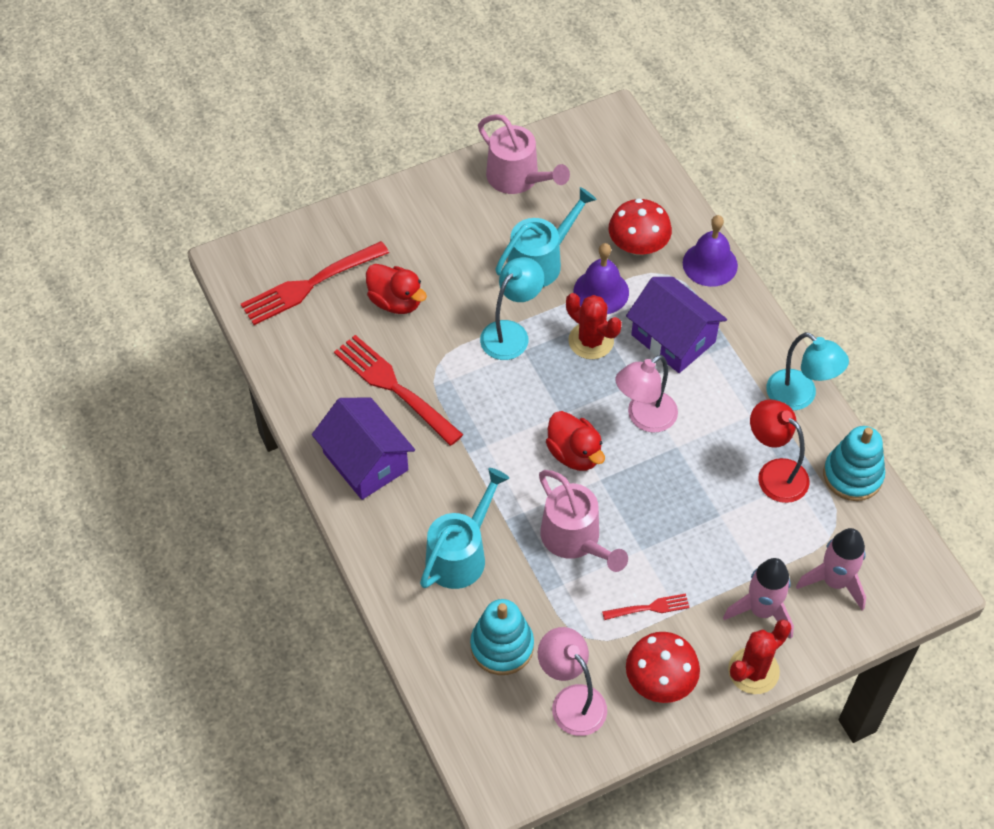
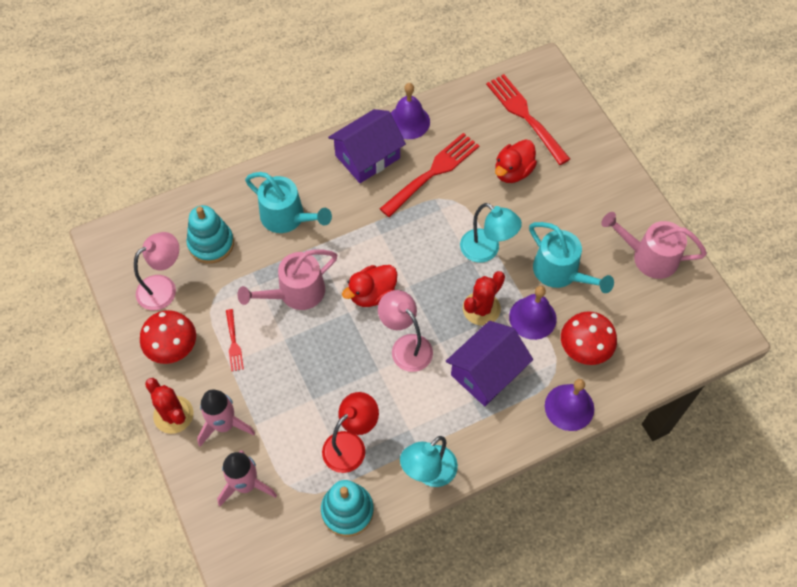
camera: 90 degrees right, 5 degrees up
(310, 414) = (408, 121): none -> purple bell
(518, 179) = (648, 256): pink watering can -> pink watering can turned 60 degrees clockwise

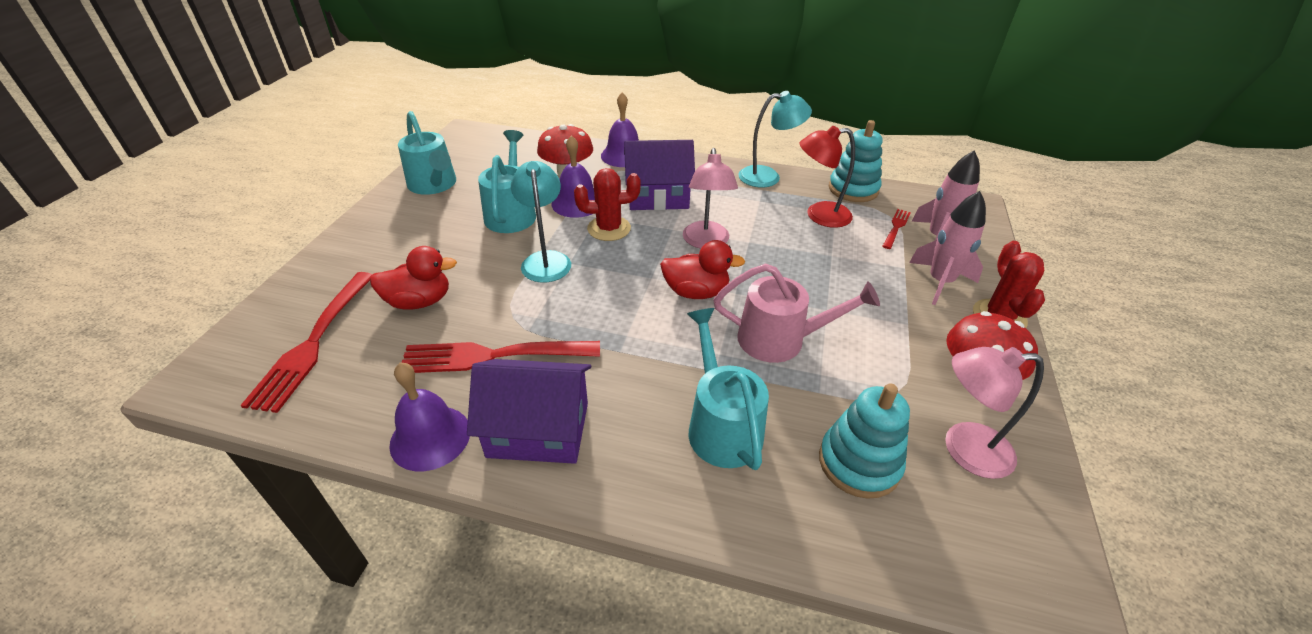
camera: 140 degrees left, 20 degrees down
(233, 342) = (890, 338): red fork -> red fork (896, 227)
(648, 256) = (434, 185): pink watering can -> turquoise watering can

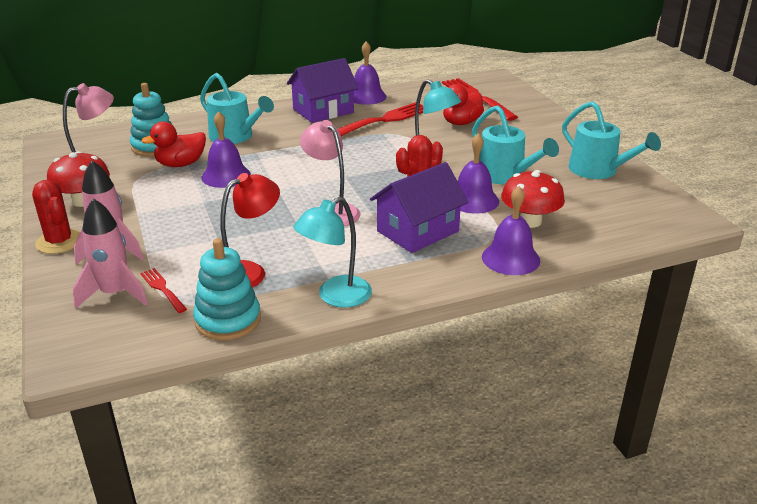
camera: 145 degrees right, 10 degrees down
(434, 185) = (598, 171): turquoise watering can -> turquoise watering can turned 150 degrees counterclockwise
(696, 292) = (305, 179): red duck -> red duck (180, 164)
(781, 340) = (226, 176): pink watering can -> purple bell
(896, 227) = (163, 289): red fork -> red fork turned 150 degrees clockwise

